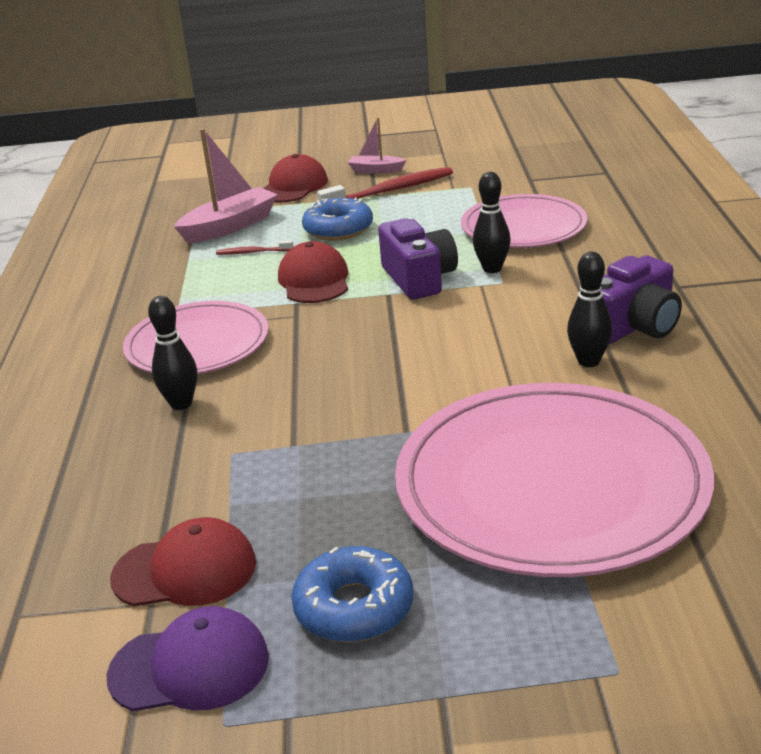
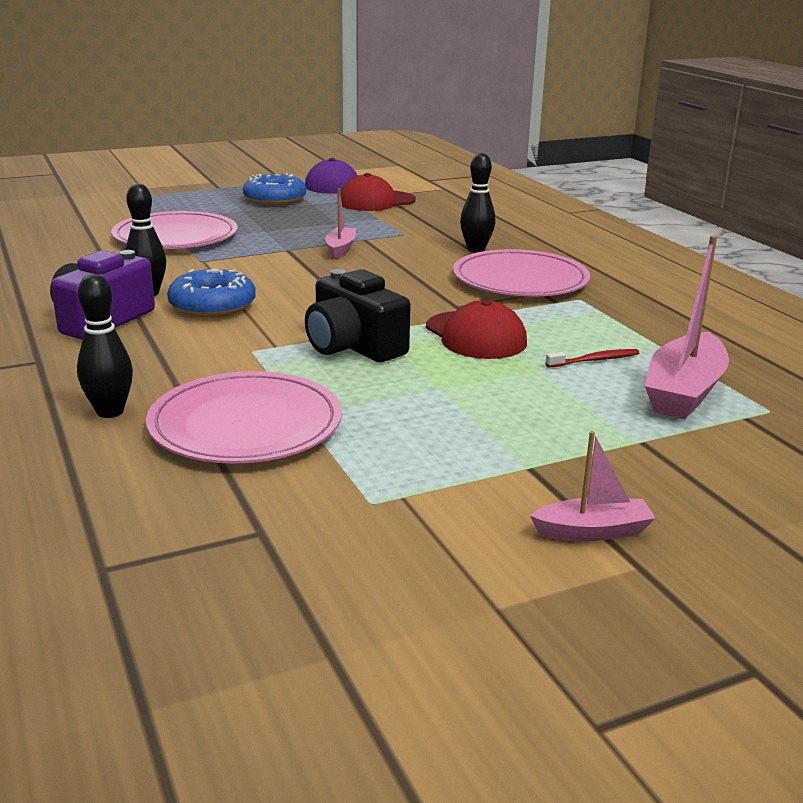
camera: 155 degrees right, 5 degrees down
(293, 186) = (699, 474): red cap -> none
(338, 229) = (520, 400): blue donut -> blue donut (212, 306)
(340, 424) = (340, 249): none -> pink boat
(390, 191) = (512, 478): red toothbrush -> none
(419, 278) = (353, 346): purple camera -> black camera
(492, 269) = (269, 363): black bowling pin -> black bowling pin (110, 412)
(551, 485) = (175, 236): pink plate -> pink plate, size x0.59

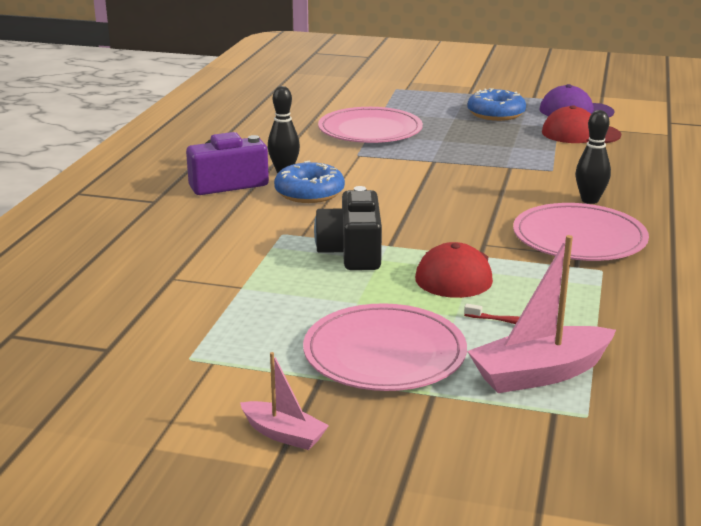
camera: 40 degrees right, 0 degrees up
(110, 412) = (142, 247): black bowling pin -> none
(246, 424) = (199, 282): pink plate -> pink plate (384, 353)
(340, 249) = (475, 171): pink boat -> none

